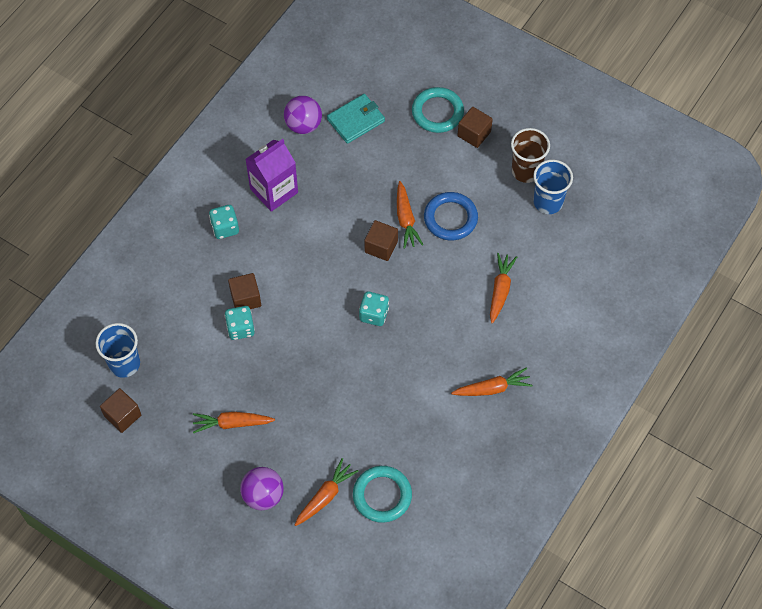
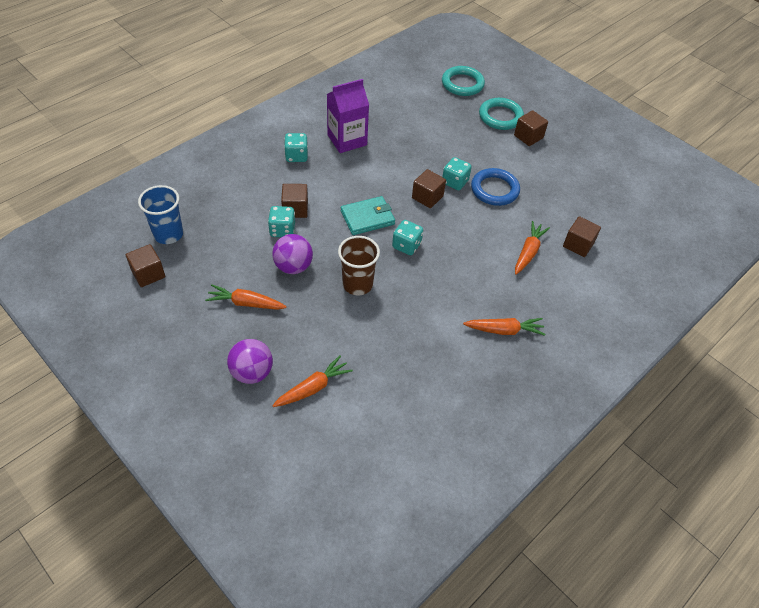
camera: 10 degrees right, 10 degrees down
(303, 125) = (386, 103): purple ball -> purple ball (293, 266)
(355, 120) = (430, 108): turquoise wallet -> turquoise wallet (367, 218)
(382, 495) = (370, 401): turquoise ring -> turquoise ring (462, 84)
(406, 219) = (454, 182): orange carrot -> turquoise dice
(526, 171) = (569, 170): brown cup -> brown cup (357, 284)
(548, 202) = (584, 196): blue cup -> none
(550, 268) = (578, 245): none -> brown cube

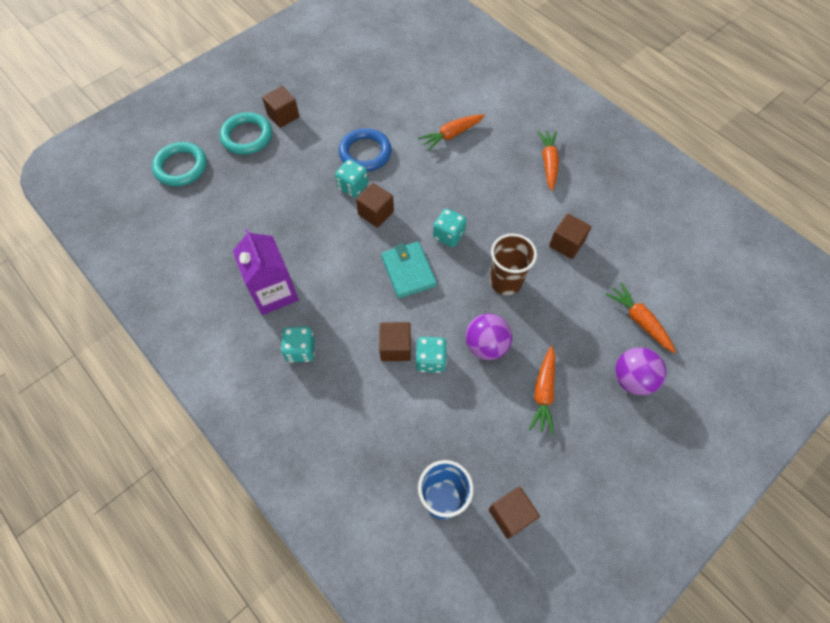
camera: 85 degrees left, 10 degrees up
(528, 252) = (452, 135): orange carrot -> orange carrot turned 60 degrees counterclockwise
(578, 245) = (440, 97): brown cube -> brown cube (566, 244)

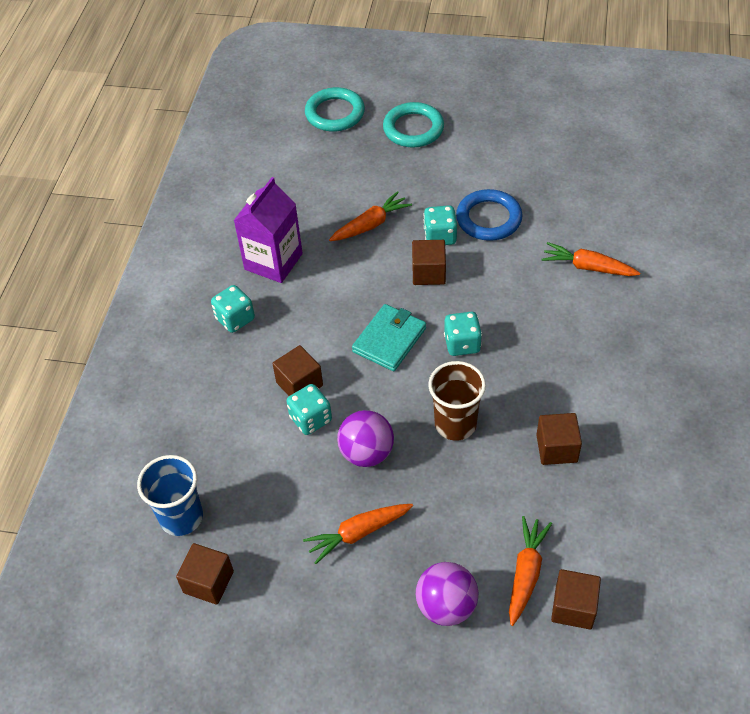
camera: 55 degrees right, 10 degrees down
(283, 116) = (464, 134): brown cube -> brown cube (573, 607)
(548, 163) = (646, 369): orange carrot -> orange carrot (370, 225)

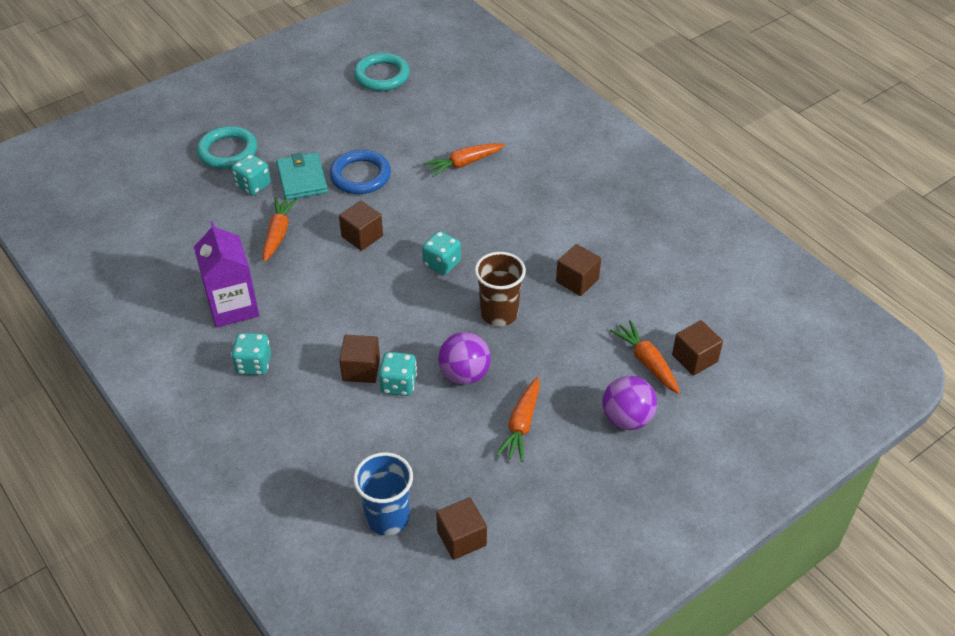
camera: 50 degrees left, 5 degrees down
(335, 113) = (148, 177): turquoise ring -> turquoise ring (382, 76)
(389, 340) = (389, 296): turquoise wallet -> turquoise wallet (302, 179)
(440, 236) = (340, 208): turquoise dice -> turquoise dice (253, 185)

